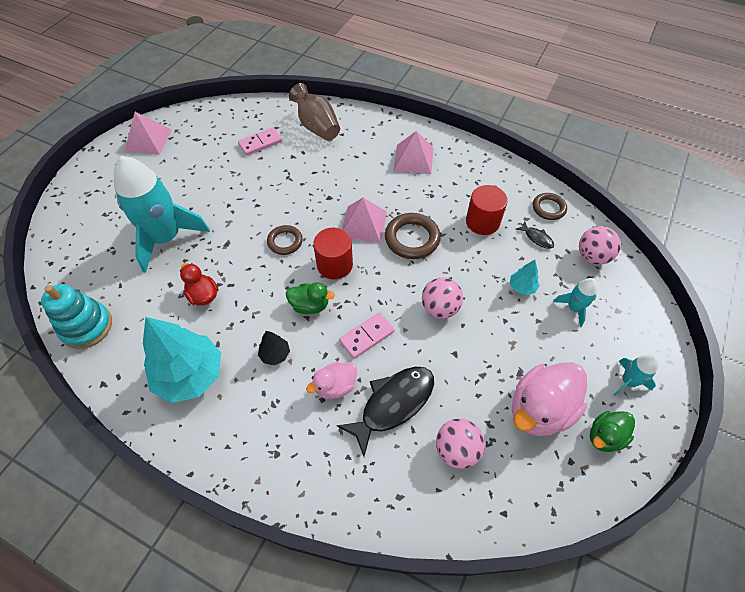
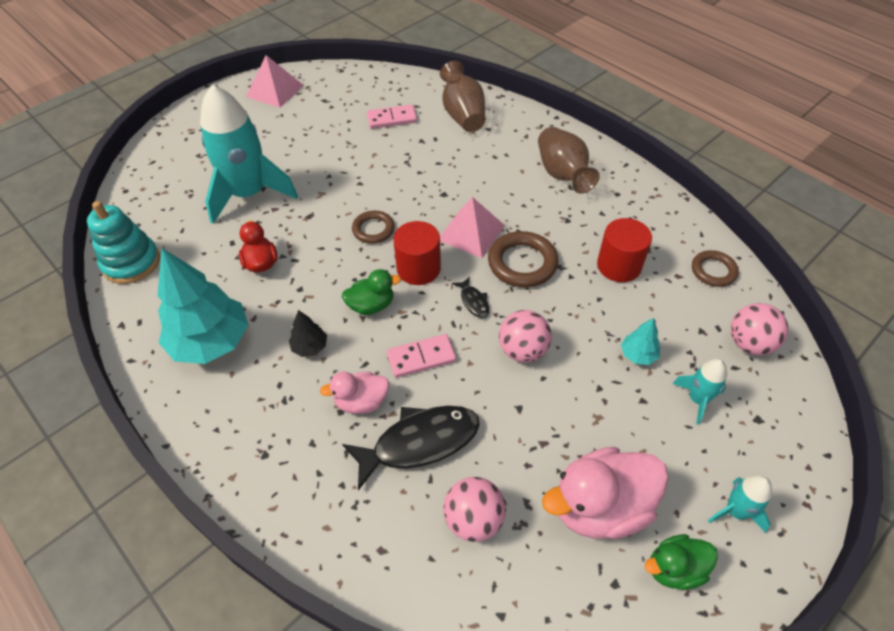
camera: 20 degrees right, 5 degrees down
(310, 305) = (371, 305): green duck -> green duck turned 45 degrees counterclockwise
(413, 159) = (562, 174): pink pyramid -> brown vase
(537, 238) = (682, 302): black fish -> black fish (473, 301)

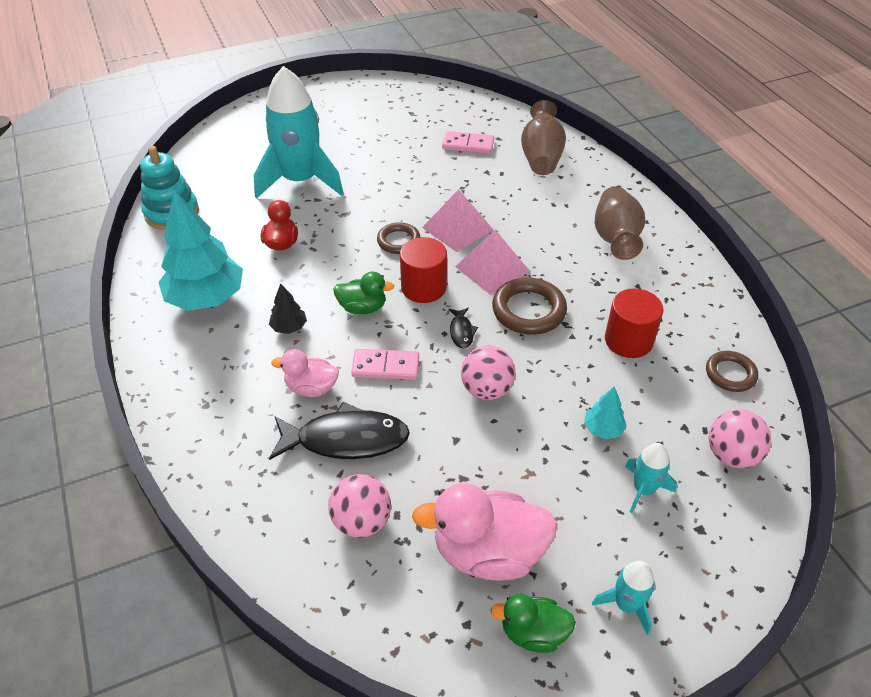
camera: 20 degrees right, 5 degrees down
(275, 90) = (369, 94): pink pyramid -> pink pyramid (457, 228)

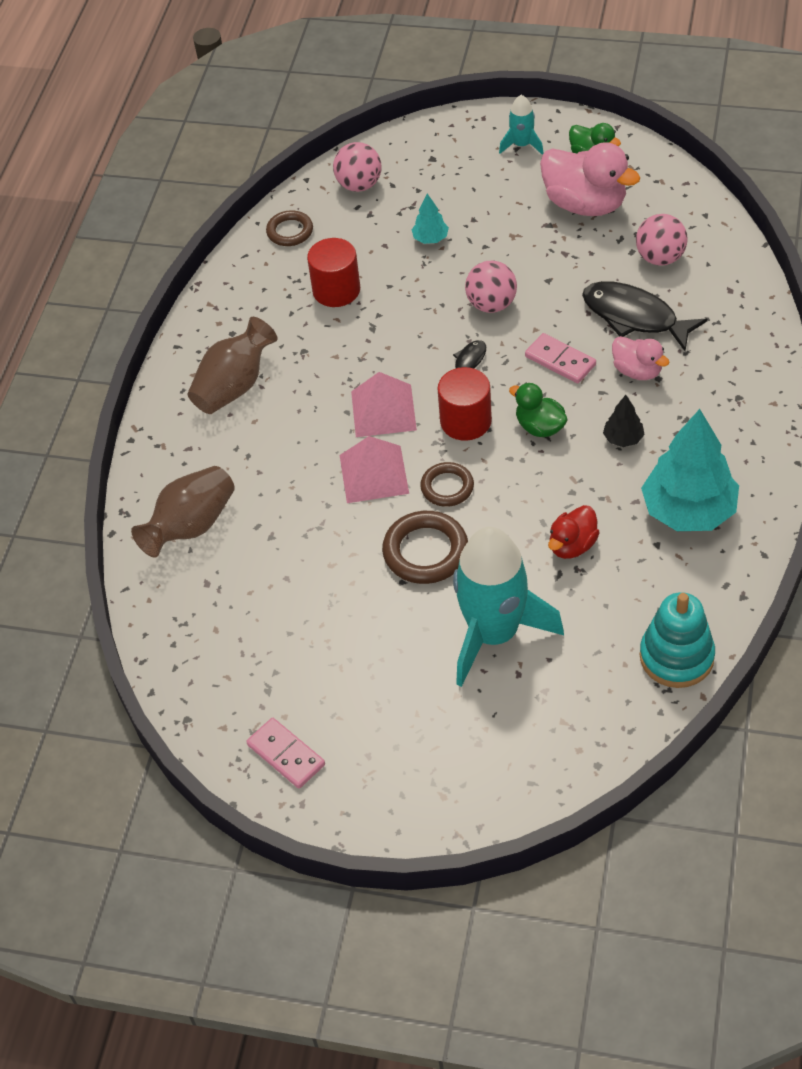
camera: 140 degrees left, 5 degrees up
(468, 145) = (252, 590): pink domino -> pink domino (286, 755)
(528, 310) = (391, 353): brown ring -> brown ring (425, 551)
(644, 489) = (444, 192): turquoise rocket -> none

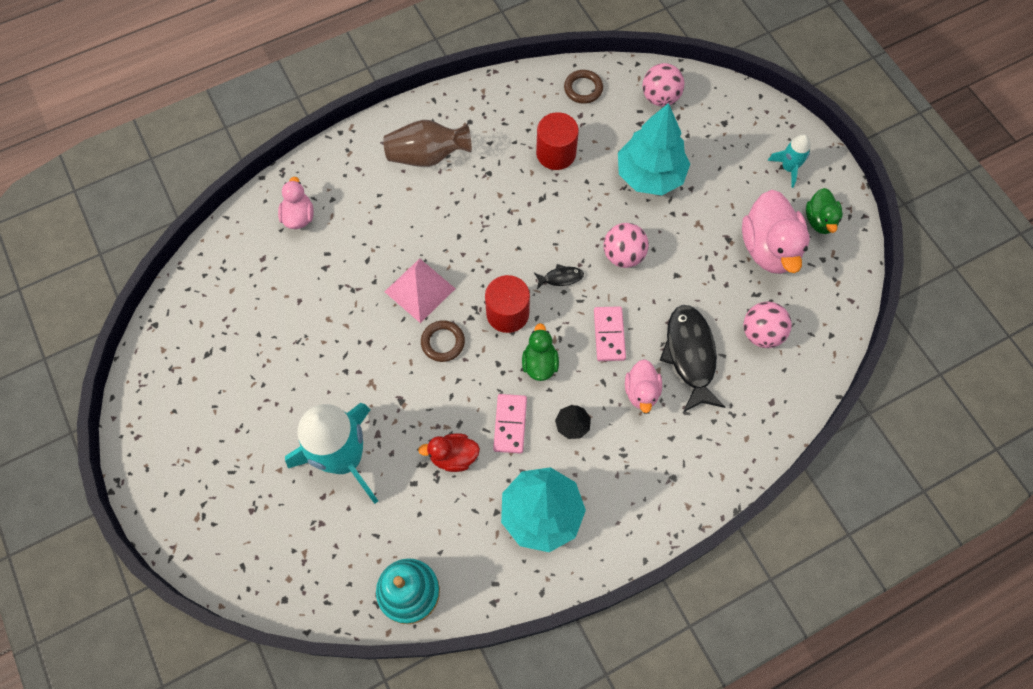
camera: 45 degrees right, 15 degrees up
(191, 526) = (299, 216): brown vase -> pink duck
(286, 755) = (166, 401): pink domino -> pink domino (510, 424)
(383, 410) = (477, 256): pink pyramid -> none
(425, 551) = (380, 368): brown ring -> none
(430, 238) = (650, 175): turquoise tree -> turquoise tree, size x2.26

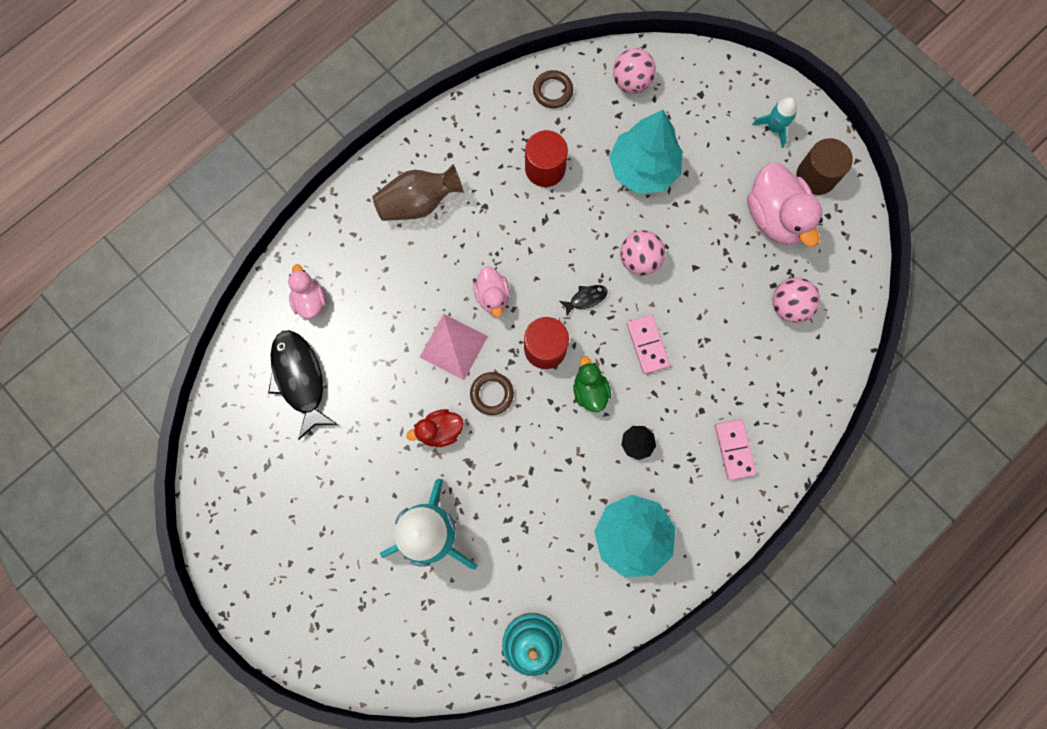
camera: 15 degrees left, 10 degrees up
(453, 456) = (535, 504): red duck -> red duck (440, 431)
(510, 424) = (579, 458): pink domino -> pink domino (734, 449)
(641, 392) = (692, 394): pink duck -> pink duck (492, 296)
(690, 355) = (728, 345): black fish -> black fish (300, 379)
(819, 220) = (816, 176): green duck -> brown cylinder

